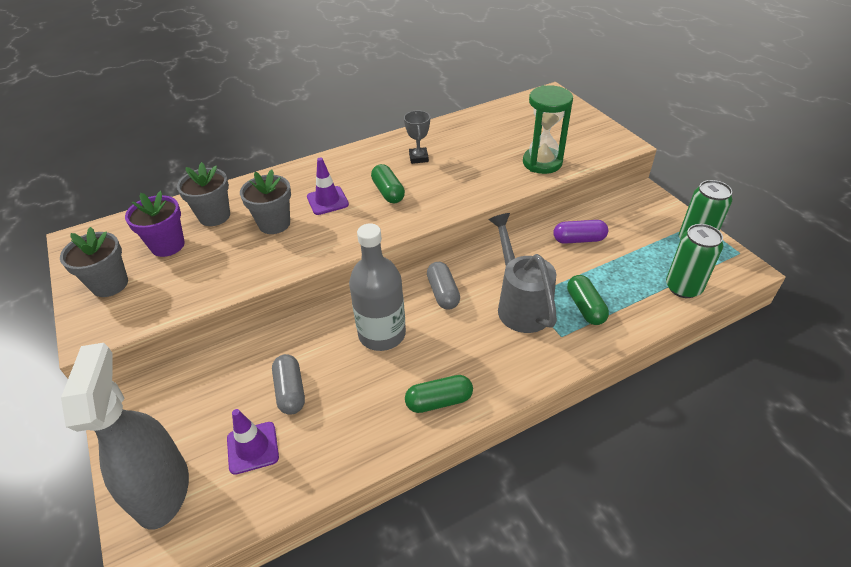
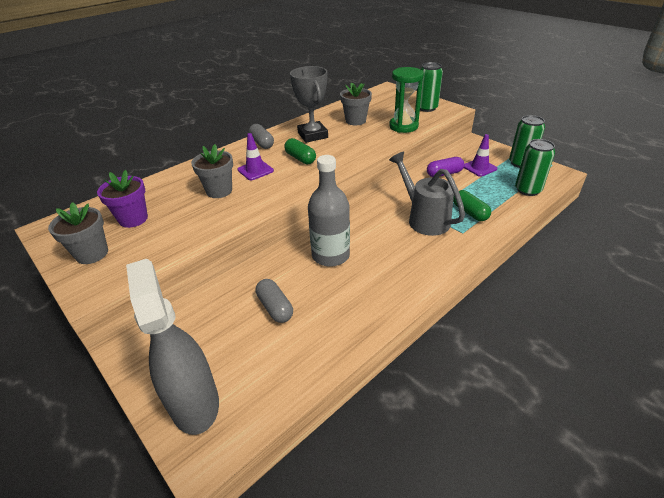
camera: 15 degrees left, 5 degrees down
(214, 216) = (165, 193): grey flower pot -> grey flower pot (355, 121)
(253, 448) = (261, 353): purple traffic cone -> purple traffic cone (479, 168)
(418, 158) = (312, 135): grey trophy -> grey trophy, size x1.78
(439, 401) = (396, 290): green capsule -> none
(443, 293) = (364, 221): grey capsule -> grey capsule (262, 143)
(588, 136) = (426, 108): none -> green can

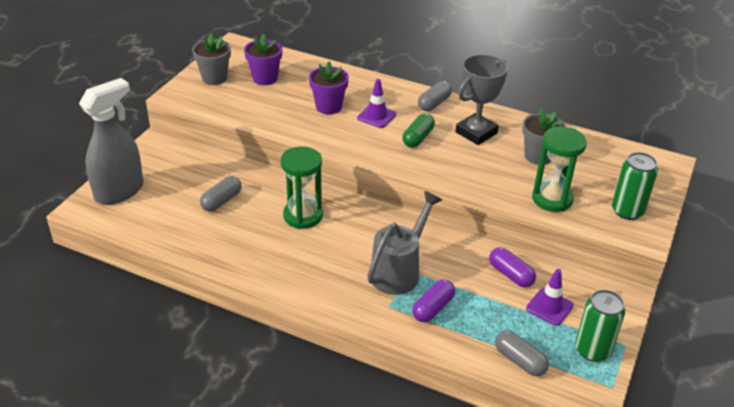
camera: 65 degrees right, 0 degrees up
(219, 191) = (328, 107): grey flower pot -> purple flower pot
(330, 255) = (303, 216): grey bottle -> green hourglass
(470, 212) = (433, 308): green capsule -> purple capsule
(528, 190) = (519, 360): green can -> grey capsule

